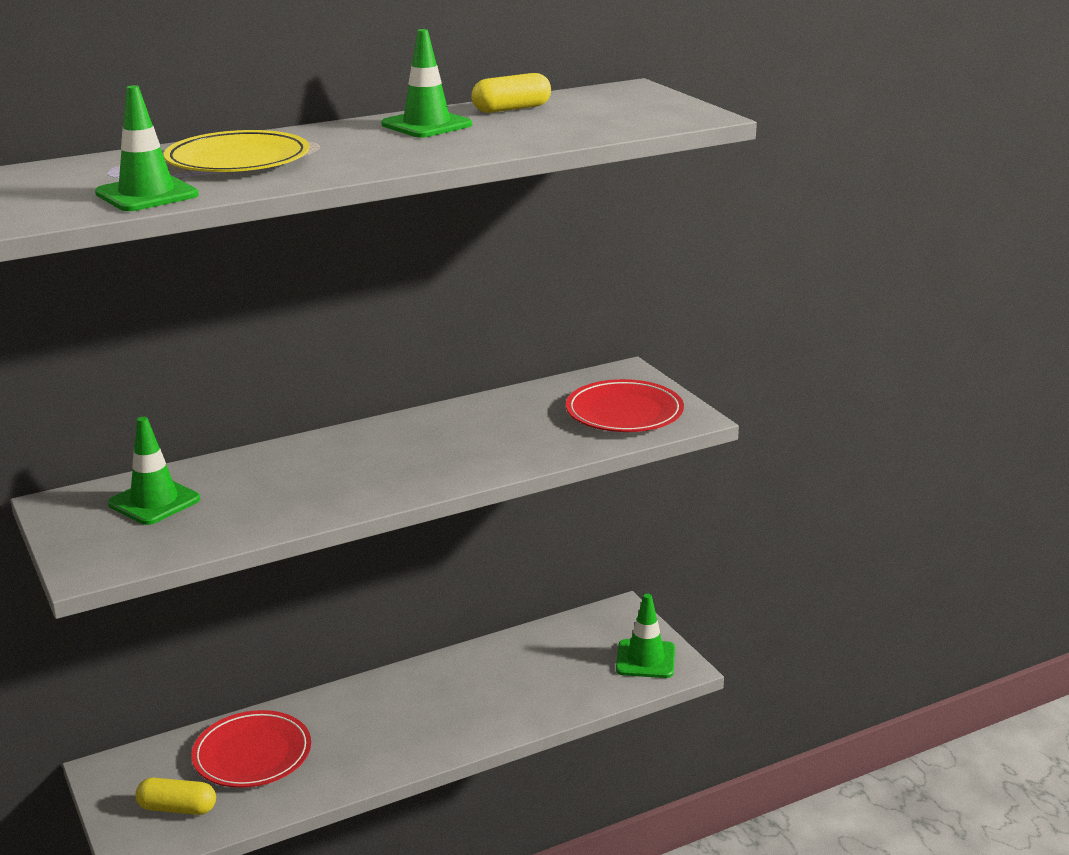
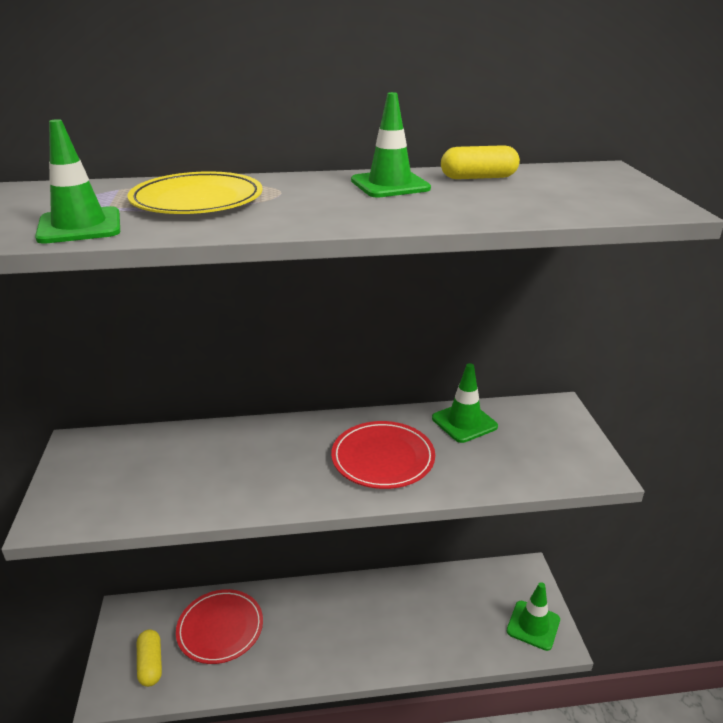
camera: 20 degrees right, 5 degrees up
(154, 502) = (139, 459): green traffic cone -> green traffic cone (464, 422)
(177, 808) = (150, 664): yellow capsule -> yellow capsule turned 45 degrees clockwise
(624, 412) = (543, 451): red plate -> red plate (383, 458)

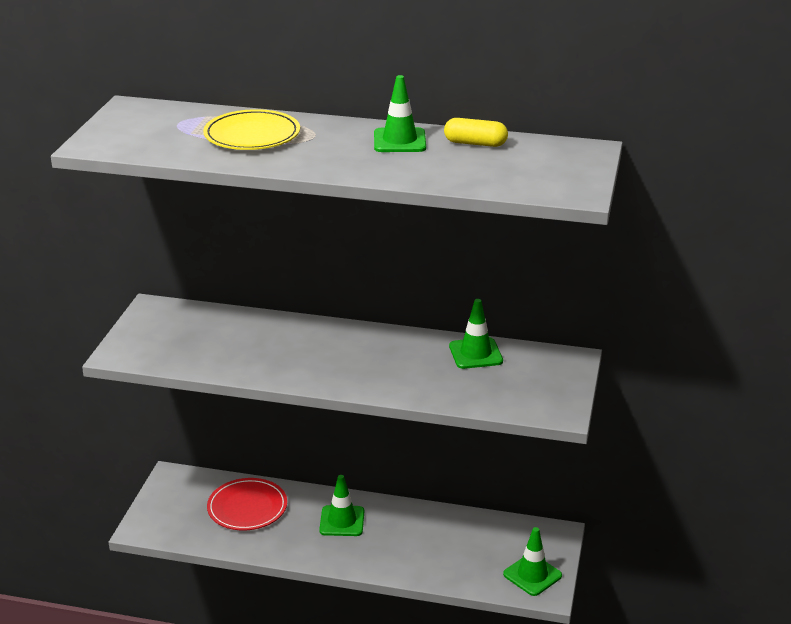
camera: 20 degrees right, 0 degrees up
(79, 226) = (166, 147): green traffic cone -> green traffic cone (342, 521)
(150, 664) = (181, 518): yellow capsule -> none
(383, 458) = (386, 366): red plate -> none

